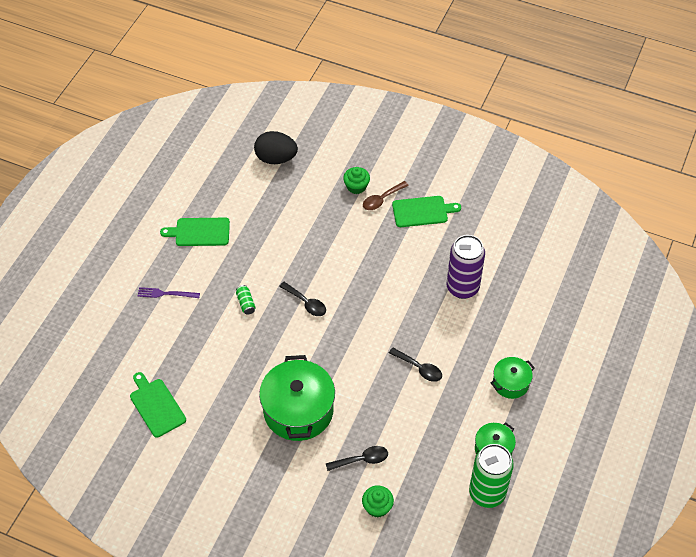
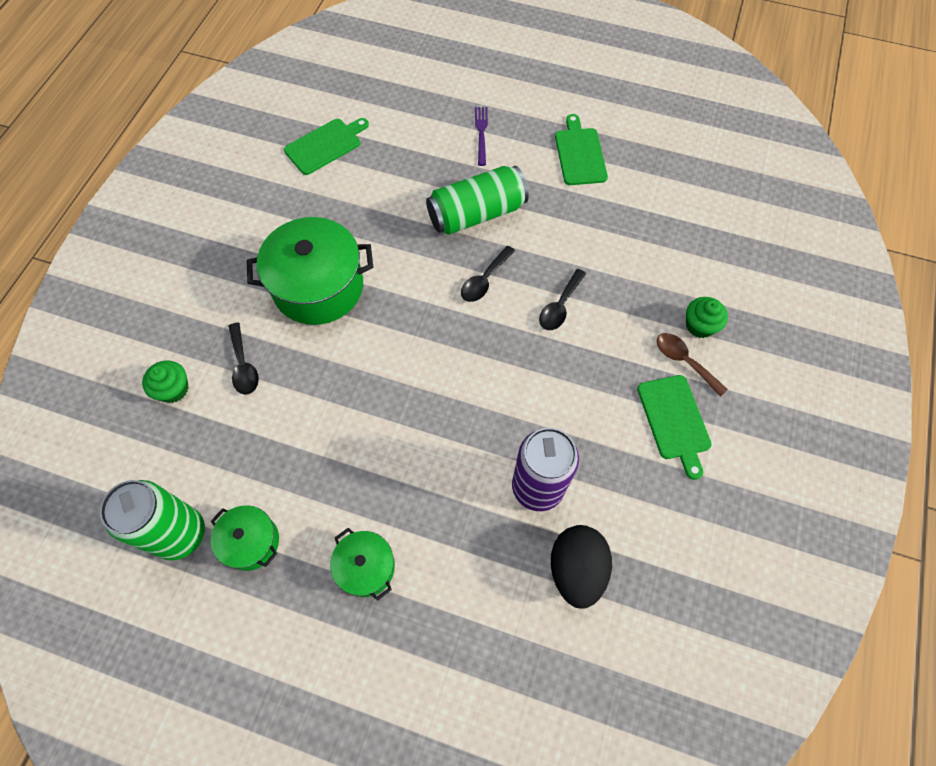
camera: 85 degrees right, 10 degrees up
(246, 303) = (476, 214): green can -> green can, size x2.48
(276, 158) = (724, 222): black egg -> black egg (576, 569)
(419, 368) = (387, 430): black spoon -> black spoon (560, 306)

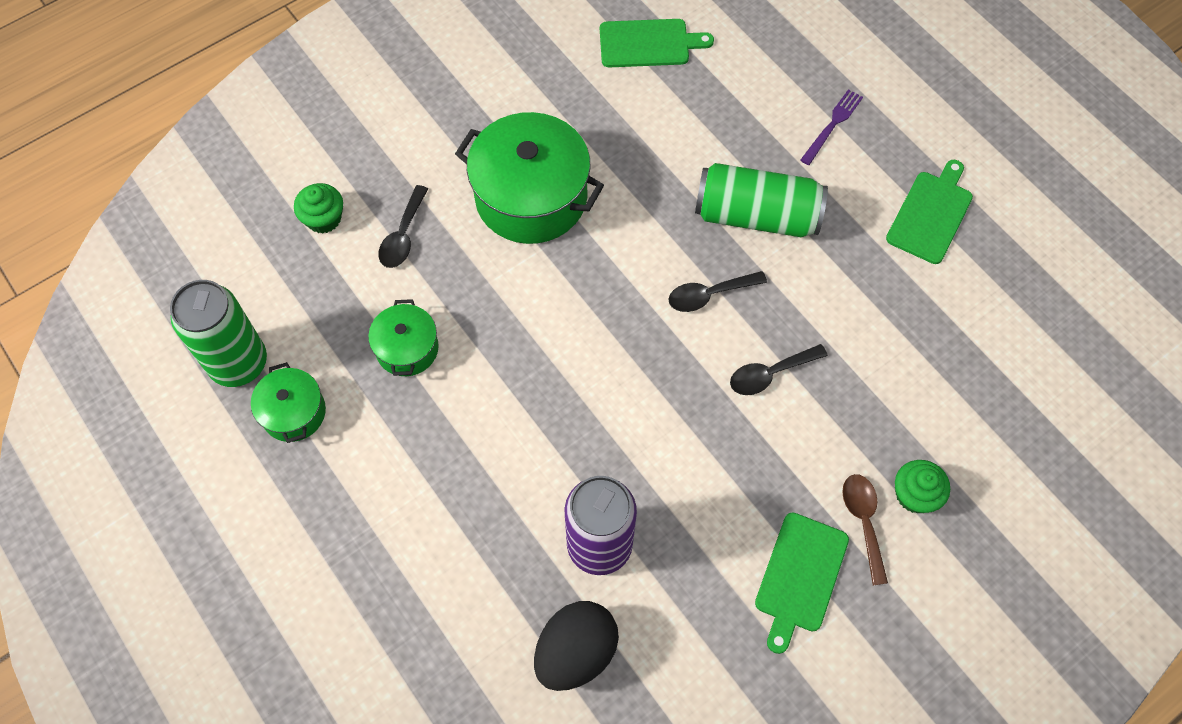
camera: 35 degrees right, 0 degrees up
(366, 567) = (378, 508): green pot -> green pot (407, 348)

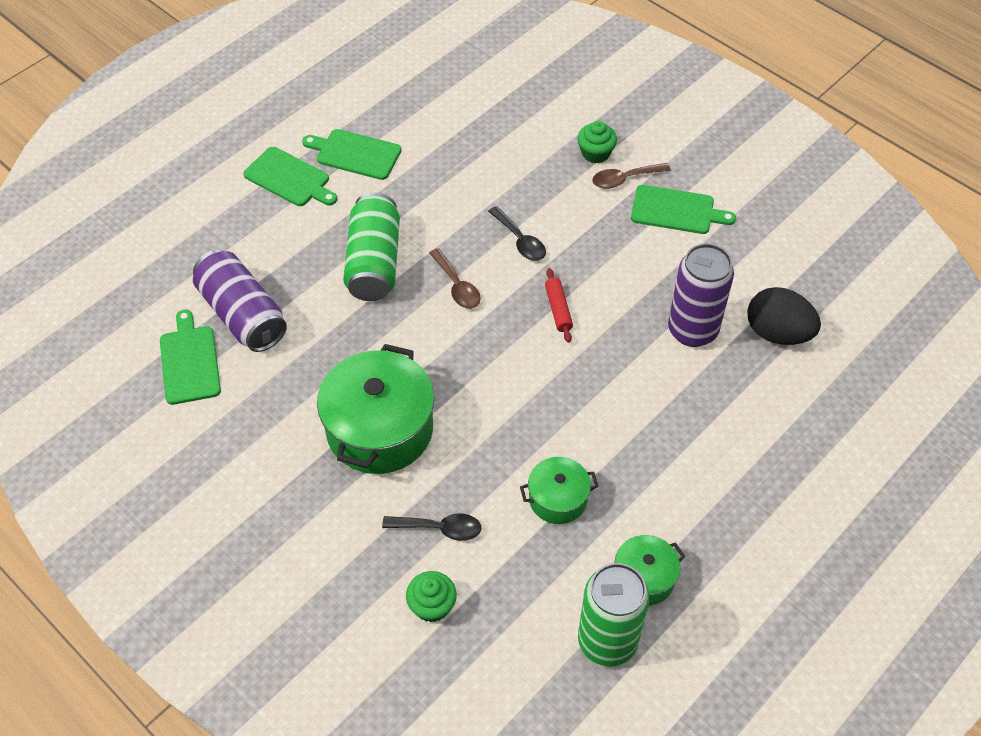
camera: 100 degrees left, 10 degrees down
(657, 397) = (558, 309): none -> red rolling pin
(701, 90) = (242, 314): none -> purple can
(709, 295) = (457, 286): black spoon -> brown spoon
(832, 125) = (273, 219): purple fork -> none
(895, 145) = (289, 178): none -> green cutting board

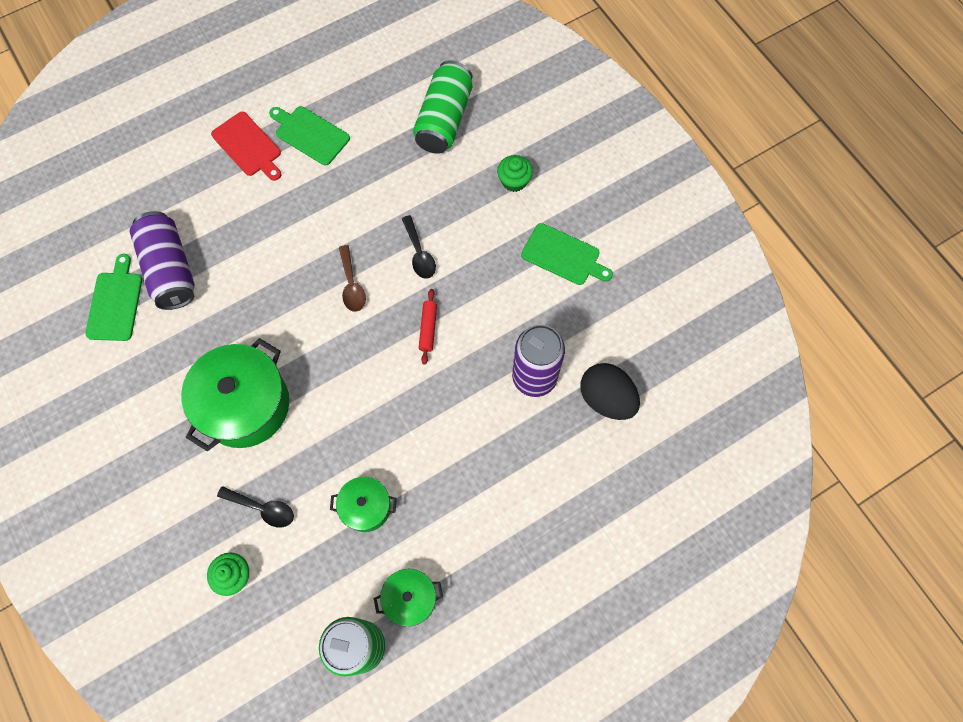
camera: 15 degrees right, 15 degrees up
(289, 178) = (248, 146): green cutting board -> red cutting board
(374, 262) = (291, 245): green can -> green can (444, 119)
(624, 179) = (530, 213): brown spoon -> none

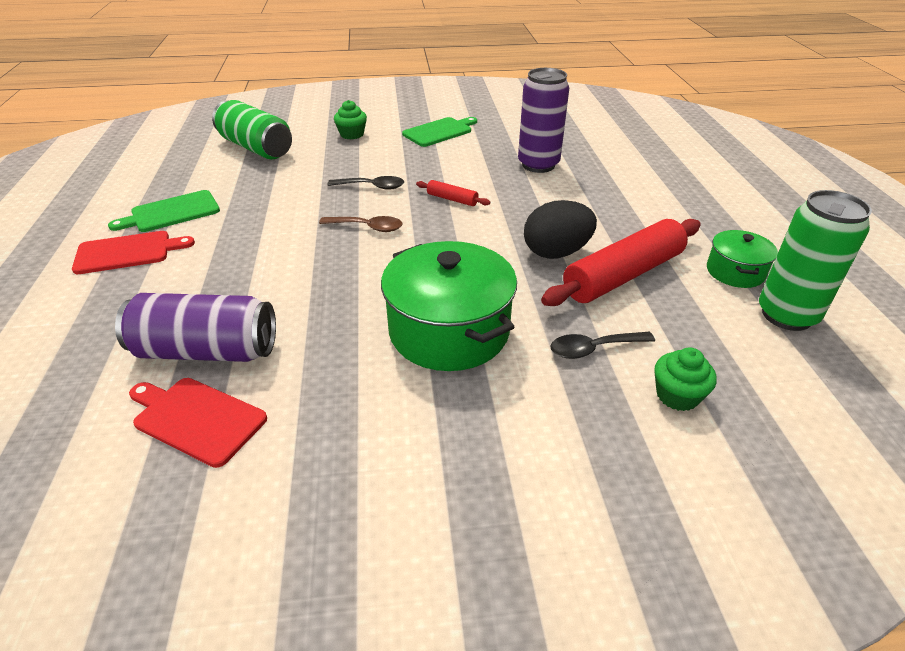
camera: 65 degrees left, 30 degrees down
(115, 303) = (196, 419): green cutting board -> red cutting board
(262, 508) = (593, 349): black spoon -> black spoon turned 150 degrees counterclockwise
(366, 507) = (623, 275): green pot -> red rolling pin
(606, 399) = (576, 143): black egg -> black egg (556, 252)

